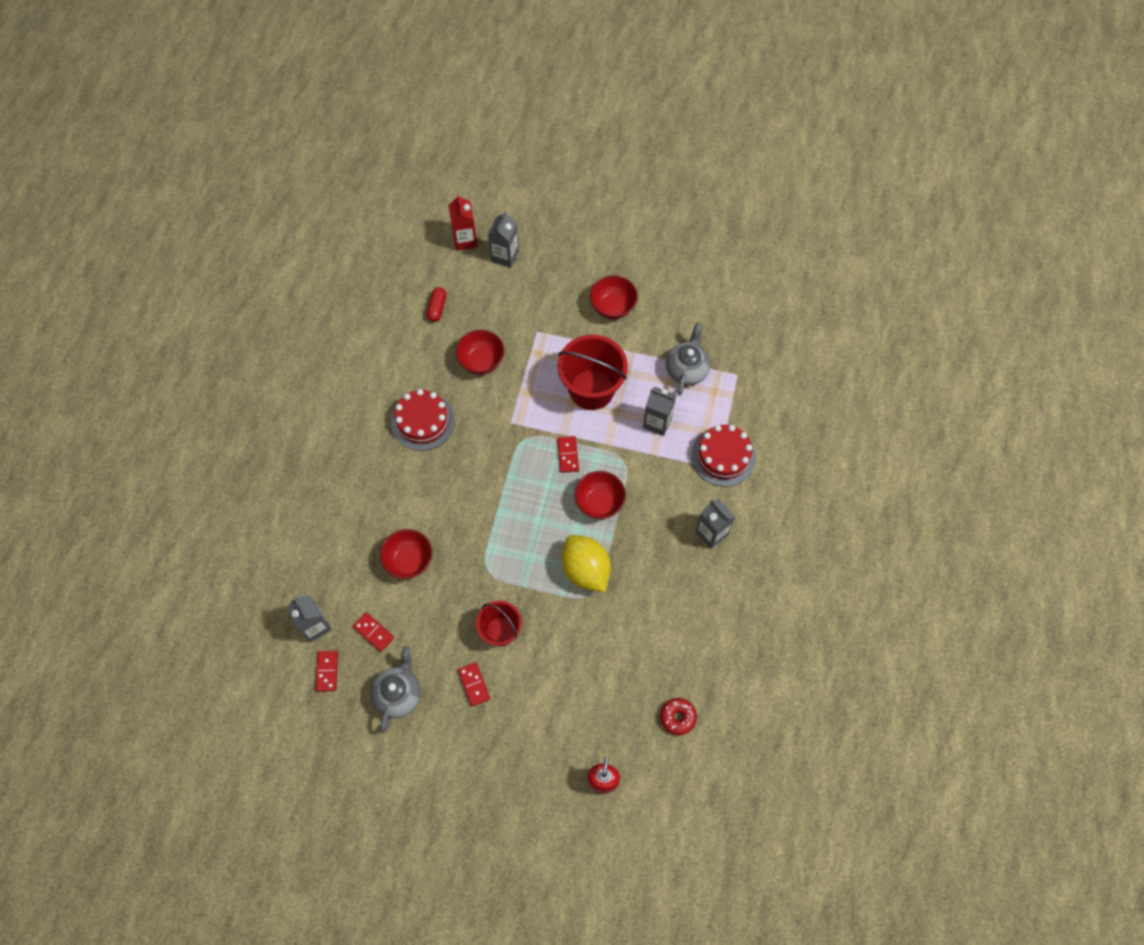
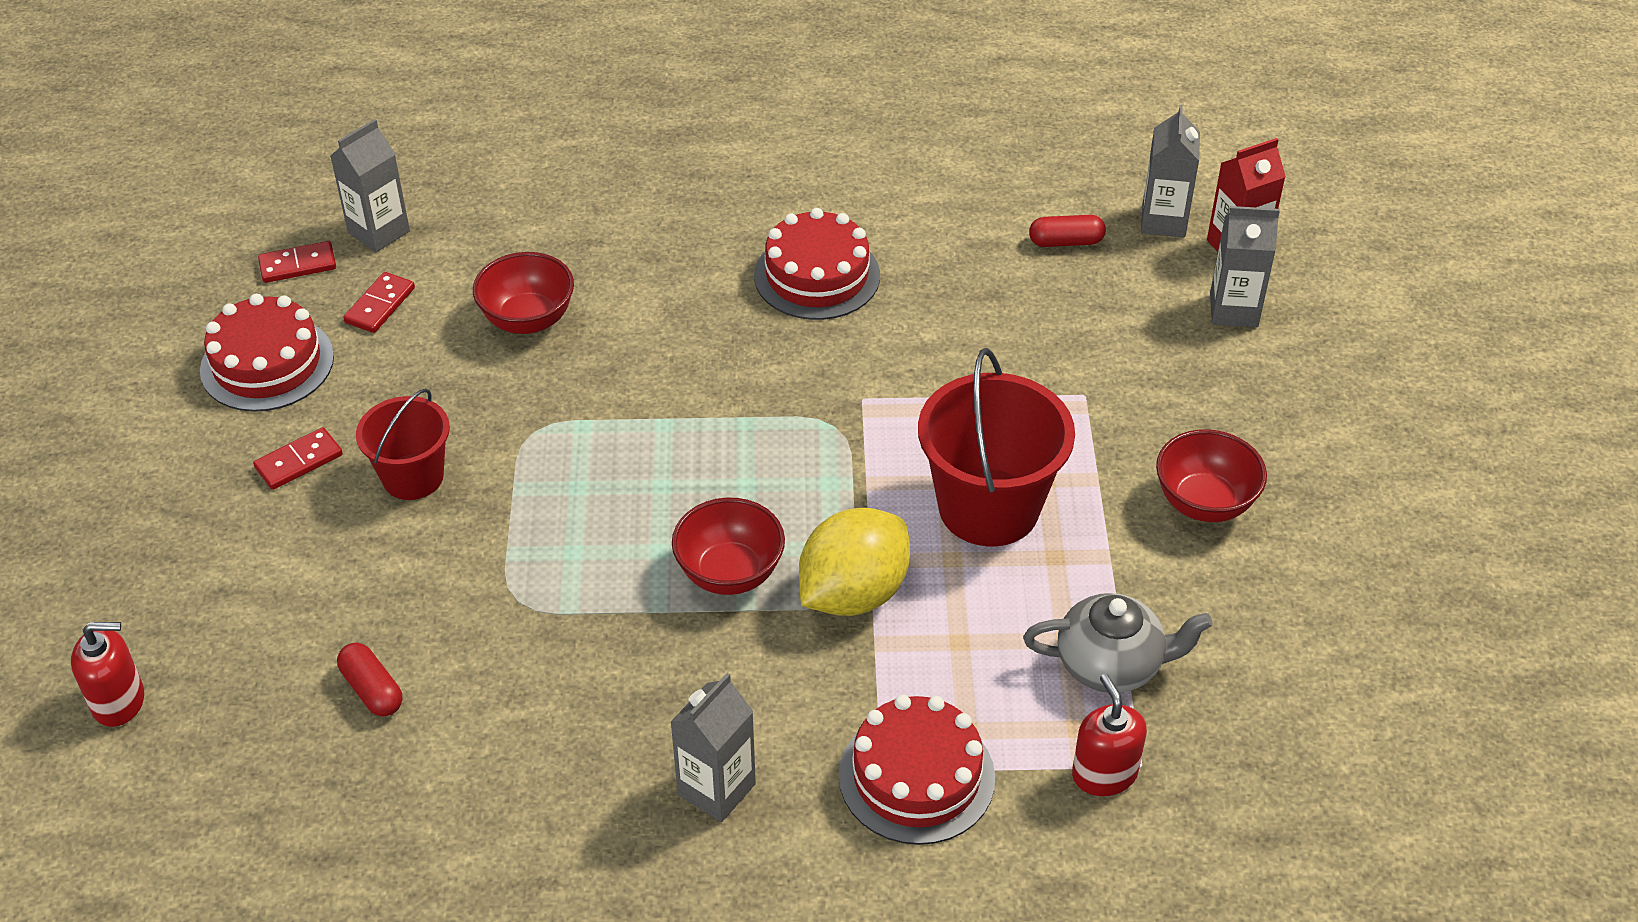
camera: 75 degrees right, 20 degrees down
(398, 694) = (267, 363): grey teapot -> red cake
(481, 361) = (979, 327): red bowl -> none
(568, 455) = (821, 500): red domino -> none
(585, 570) = (572, 581): yellow lemon -> yellow lemon (853, 593)
(625, 665) = (372, 690): none -> red capsule
(657, 422) = (955, 636): grey carton -> grey carton (1163, 221)
(677, 717) = (267, 806): red donut -> none
(738, 389) = (1104, 774): none -> red soap dispenser

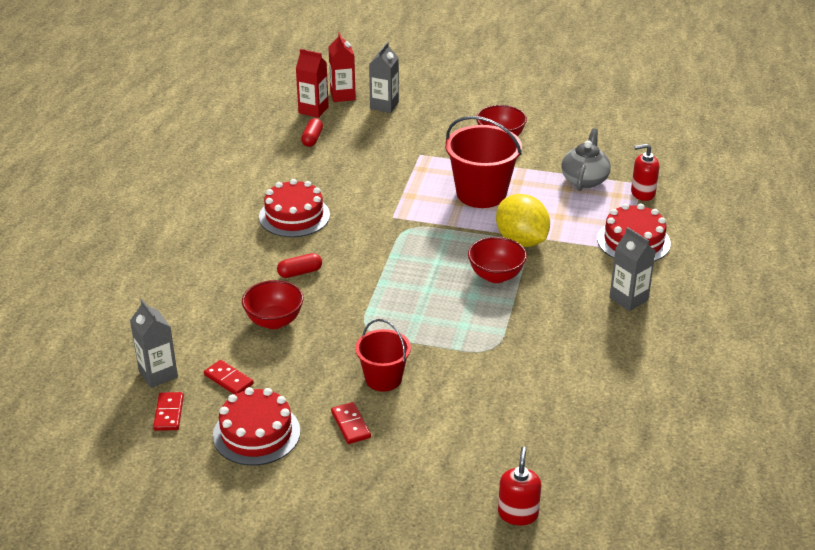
camera: 75 degrees left, 10 degrees down
(372, 690) = (537, 408): red capsule -> red capsule (300, 272)
(1163, 221) = (313, 110): grey carton -> red carton

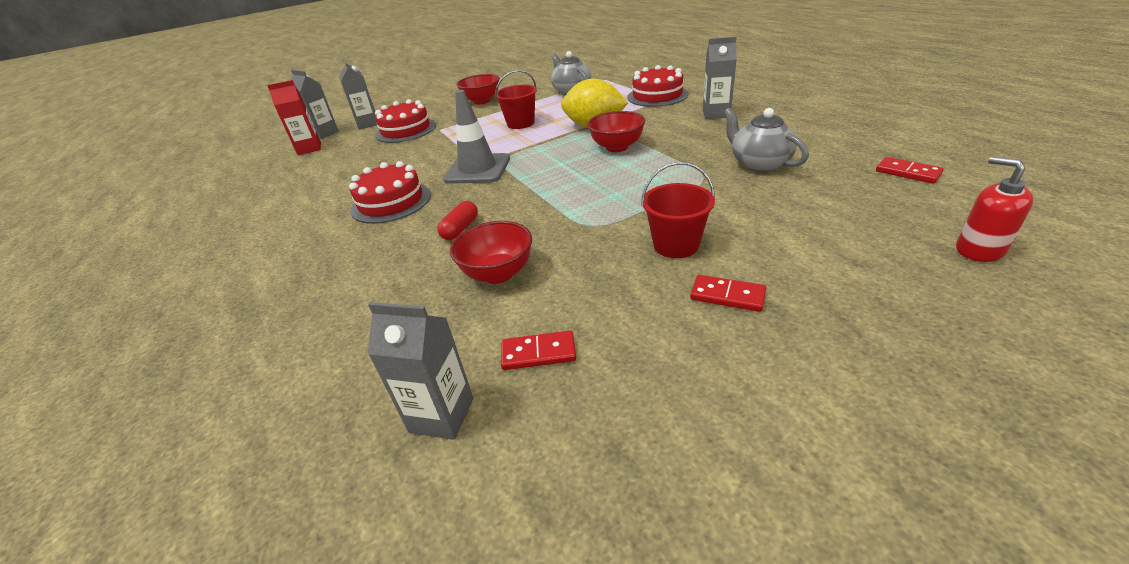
camera: 40 degrees left, 0 degrees up
(168, 413) = (526, 449): red domino -> red domino (907, 172)
(256, 433) = (664, 379): red cake -> red cake (406, 130)
(312, 139) = (333, 160): red capsule -> none
(342, 95) = (324, 133): red carton -> grey carton
(380, 224) = (477, 169): none -> grey traffic cone
(481, 193) = (520, 123): red bucket -> red bucket, size x0.61
(548, 367) = (759, 163): none -> grey teapot
(642, 193) = (615, 81): red soap dispenser -> none

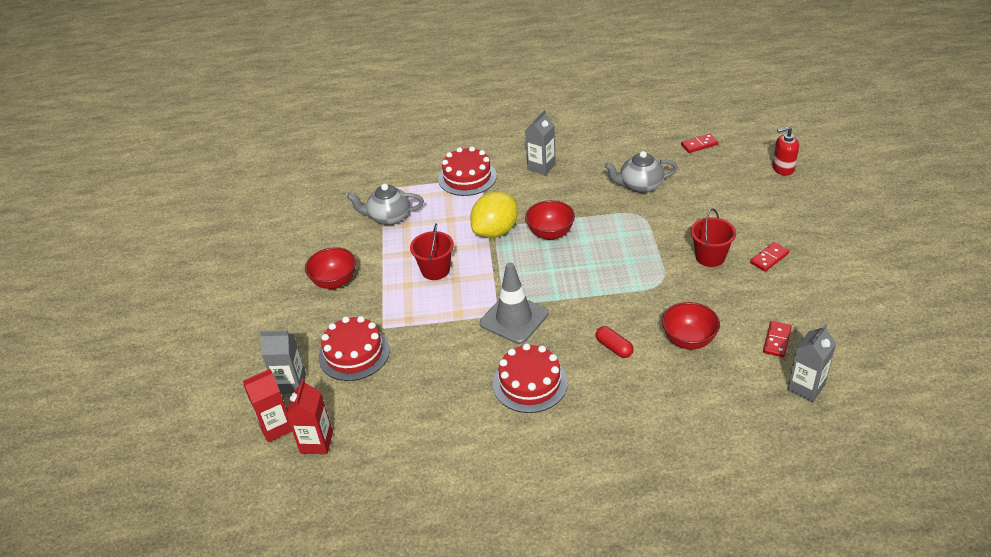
camera: 65 degrees left, 5 degrees up
(324, 133) = (276, 427): grey carton -> red carton

